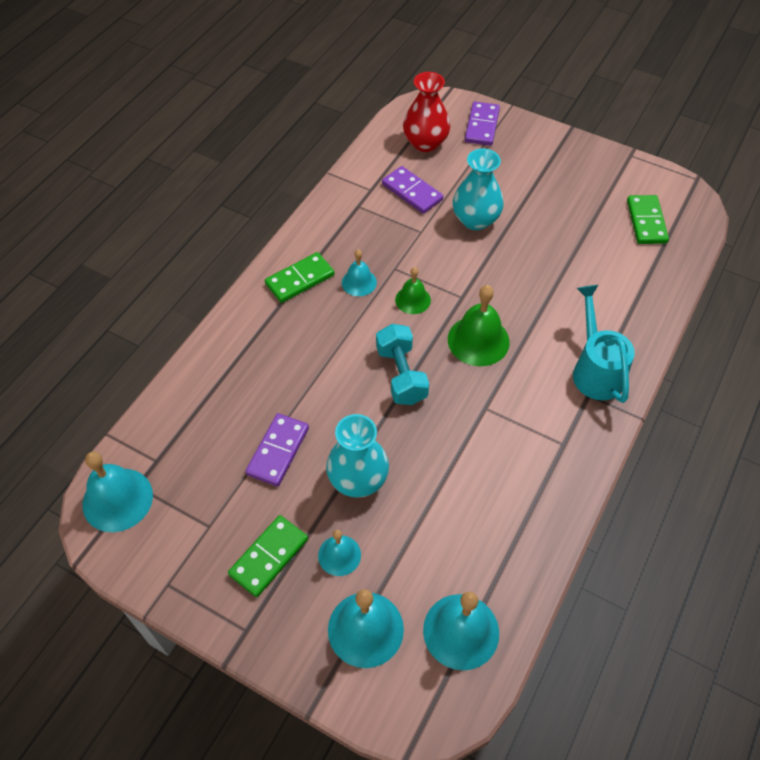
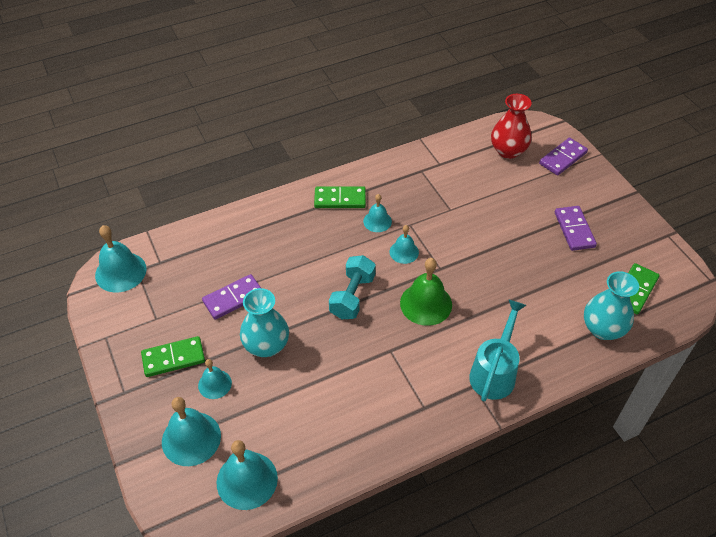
camera: 35 degrees right, 5 degrees down
(412, 192) = (468, 180): purple domino -> purple domino (574, 230)
(413, 300) = (404, 252): green bell -> turquoise bell
(475, 220) = (498, 221): turquoise vase -> turquoise vase (603, 329)

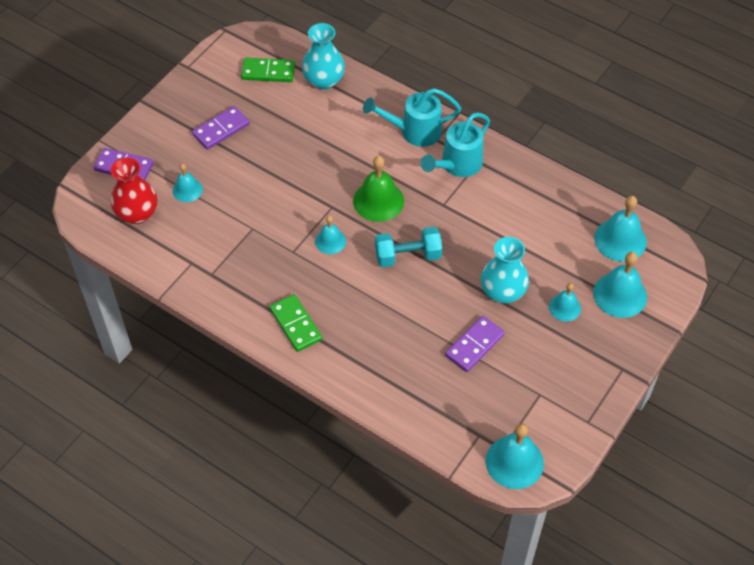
camera: 120 degrees left, 5 degrees up
(173, 358) = (566, 353): green domino -> none
(233, 298) = (474, 345): purple domino -> purple domino turned 75 degrees counterclockwise
(377, 221) = (305, 279): turquoise bell -> turquoise bell (187, 190)
(430, 387) = (457, 165): none -> turquoise watering can

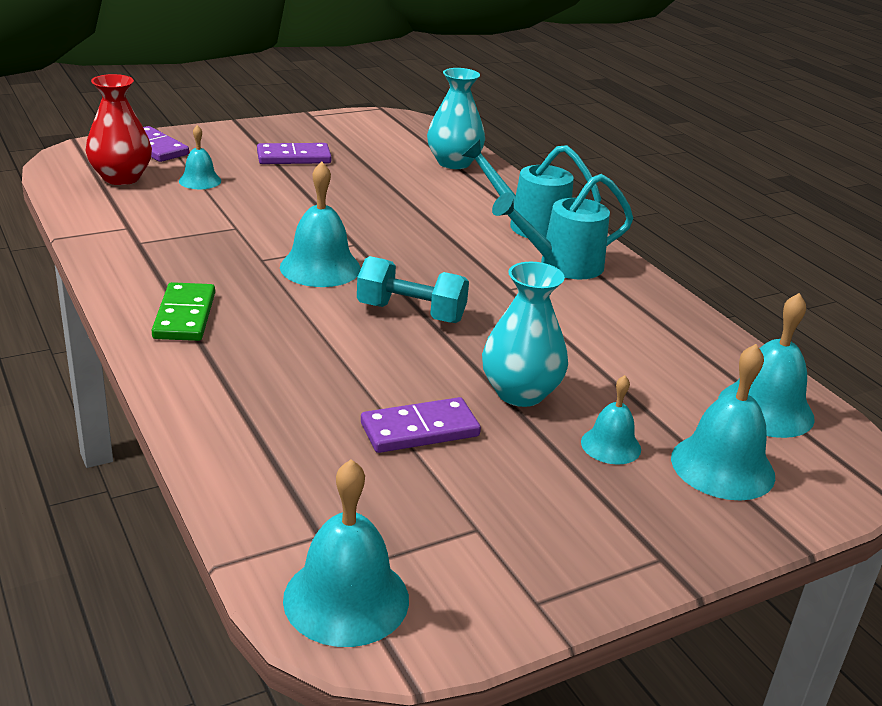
camera: 25 degrees right, 25 degrees down
(268, 72) = (395, 141): green domino -> none
(330, 241) = (320, 267): turquoise bell -> turquoise bell, size x1.68
(378, 201) = (422, 258): green bell -> none

